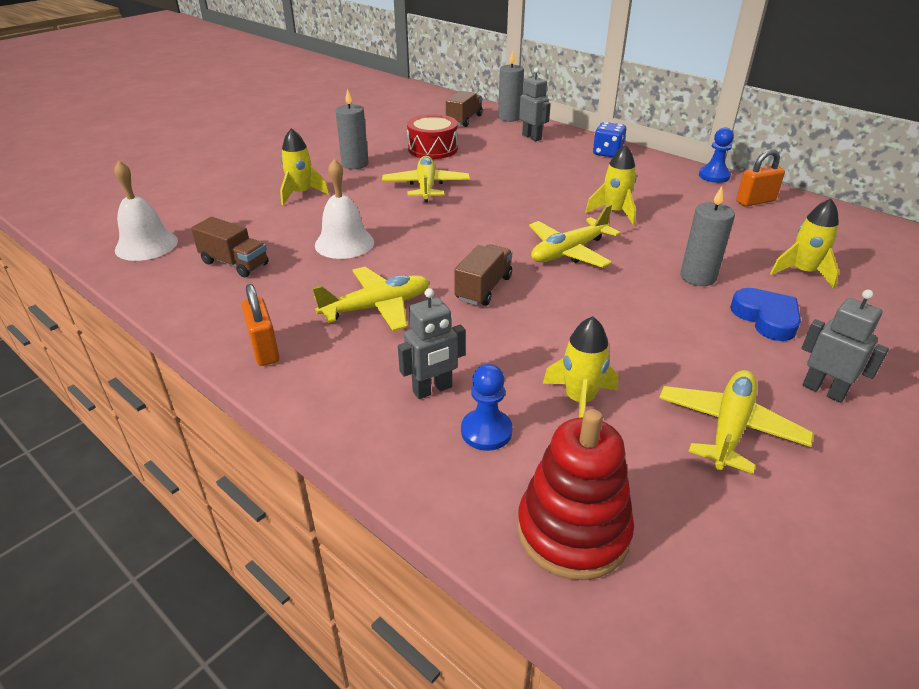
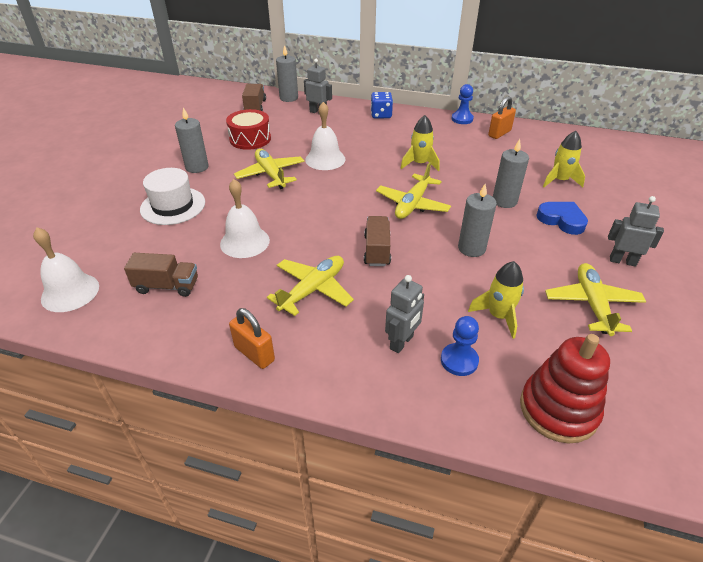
camera: 25 degrees left, 5 degrees up
(301, 194) = (173, 206): yellow rocket -> white hat
(500, 184) = (325, 159): none -> white bell
(606, 317) = (471, 248): none -> grey candle

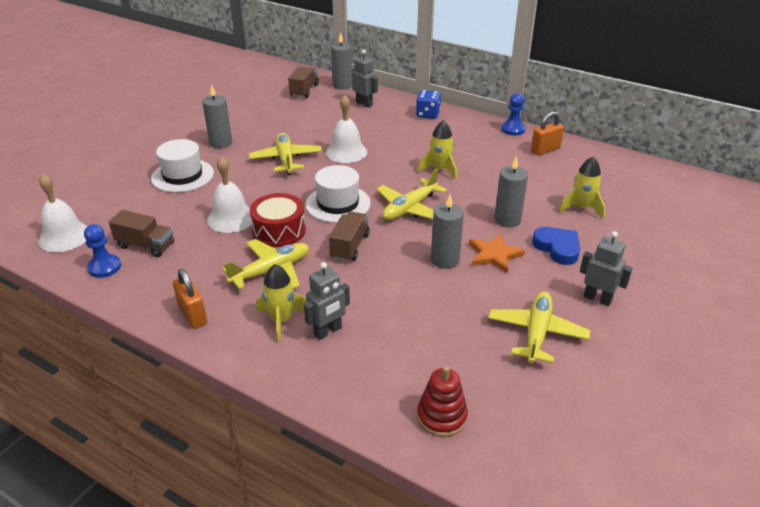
camera: 15 degrees right, 5 degrees down
(250, 139) = (283, 122): red drum -> red drum (279, 231)
(343, 210) = (338, 204): none -> white hat
(459, 360) = (372, 357): blue pawn -> blue pawn (104, 267)
(498, 316) = (434, 326): yellow rocket -> yellow rocket (281, 320)
(512, 236) = (494, 255): none -> orange star
(558, 409) = (441, 417): red stacking toy -> red stacking toy, size x0.67

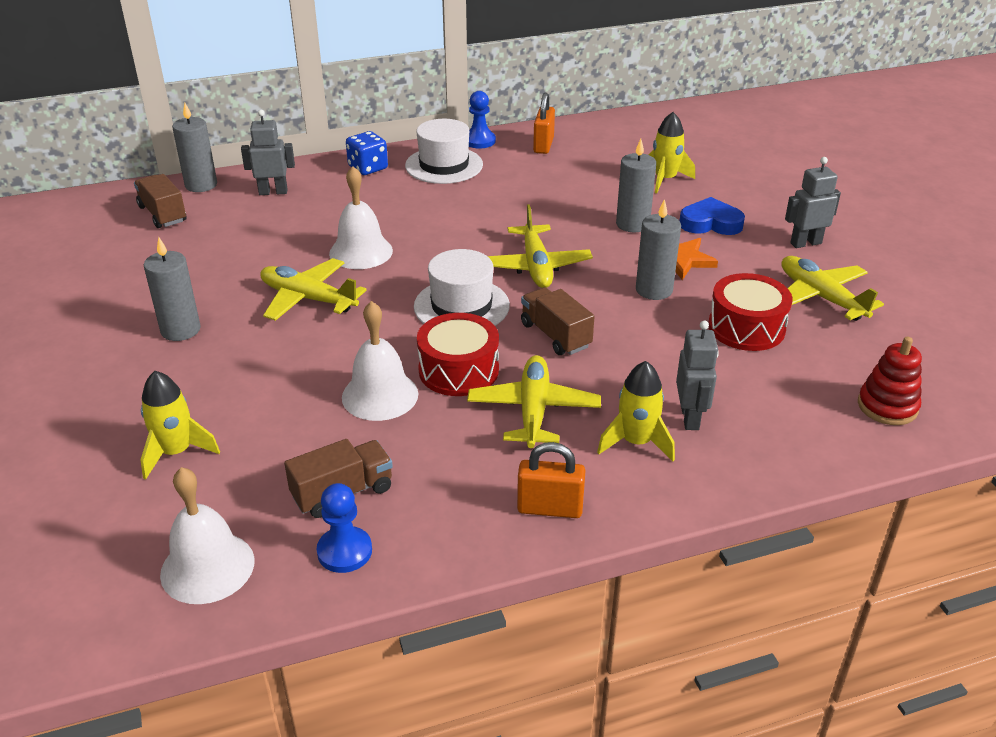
camera: 50 degrees left, 0 degrees up
(182, 176) = (213, 395): white hat -> white hat (444, 165)
(440, 170) = (490, 215): yellow rocket -> yellow rocket (176, 452)
(453, 314) = (746, 327): none -> red drum

